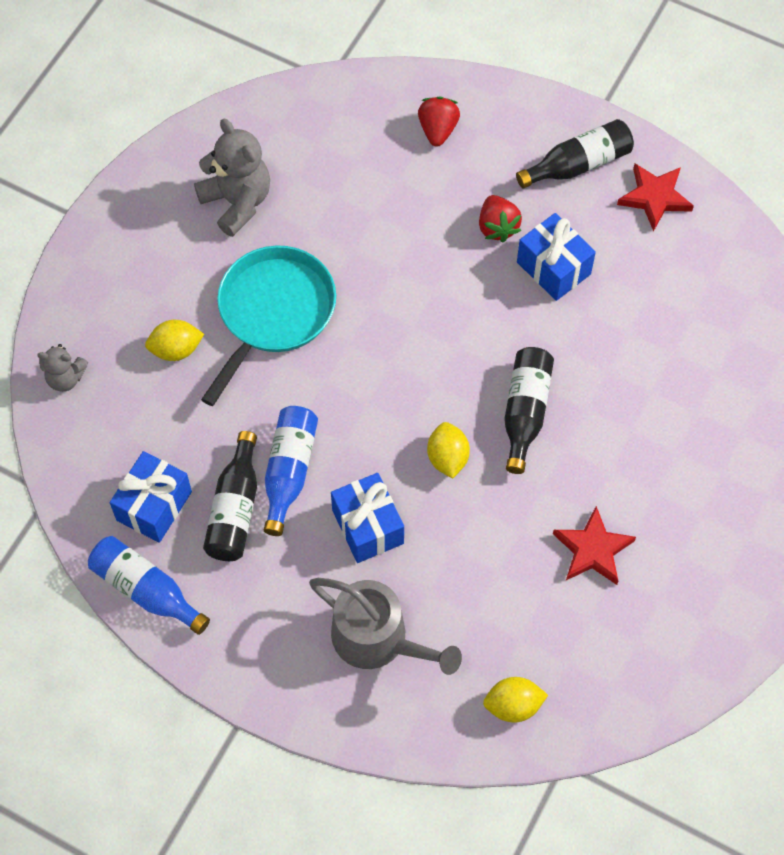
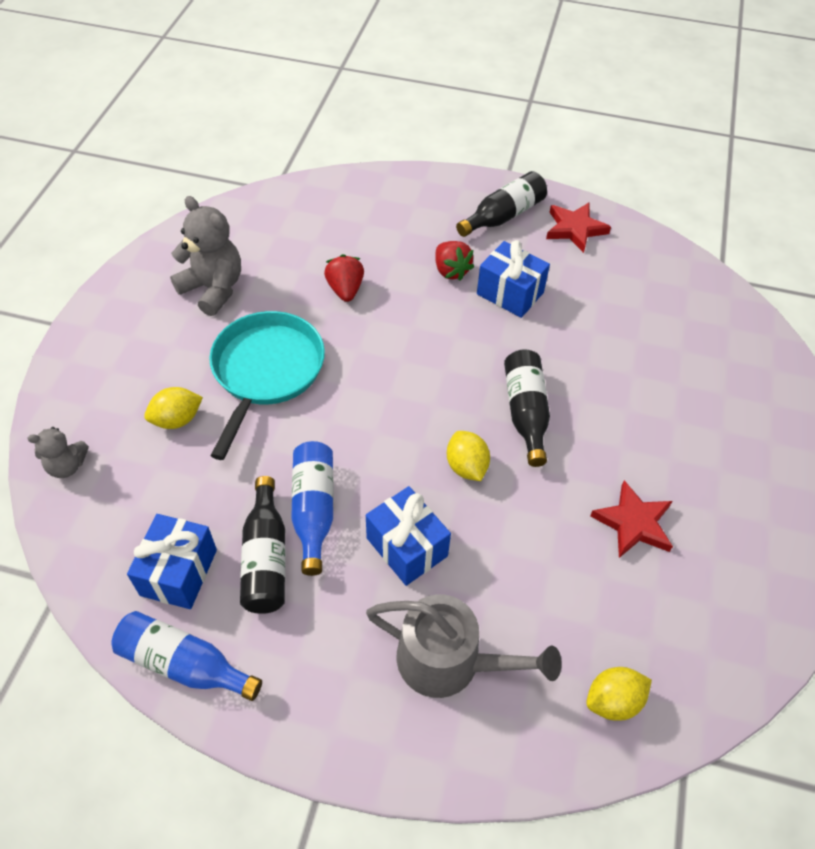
camera: 15 degrees left, 10 degrees down
(438, 130) = (378, 209): red strawberry -> red strawberry (345, 289)

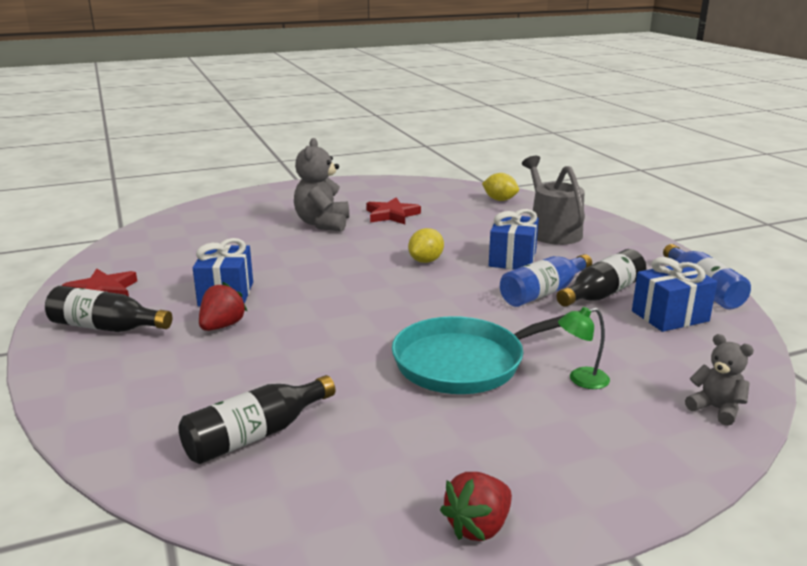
camera: 125 degrees left, 30 degrees down
(177, 419) = (581, 380): yellow lemon -> green lamp
(213, 289) = (409, 448): grey teddy bear -> grey teddy bear (323, 224)
(345, 289) = (310, 367): red strawberry -> red strawberry (478, 527)
(525, 412) = (351, 257): black bottle -> black bottle (255, 435)

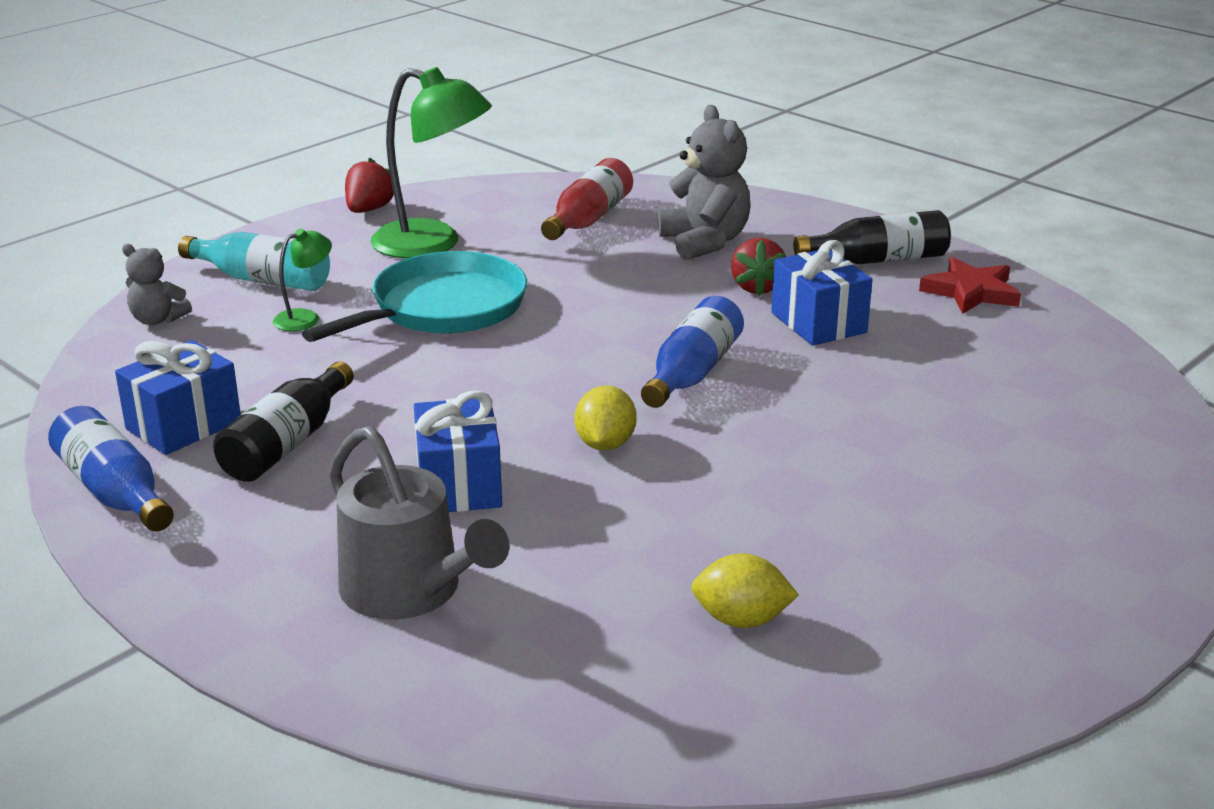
camera: 155 degrees right, 5 degrees up
(255, 435) = (588, 219): black bottle -> red bottle
(323, 224) = (885, 491): grey teddy bear -> grey teddy bear (705, 242)
(391, 215) = (786, 557): red star -> none
(433, 441) = (433, 244): none -> green lamp
(500, 200) = (587, 699): yellow lemon -> yellow lemon (741, 620)
(543, 293) = (381, 424): blue bottle -> blue bottle (692, 373)
(619, 435) = (262, 280): none -> turquoise bottle

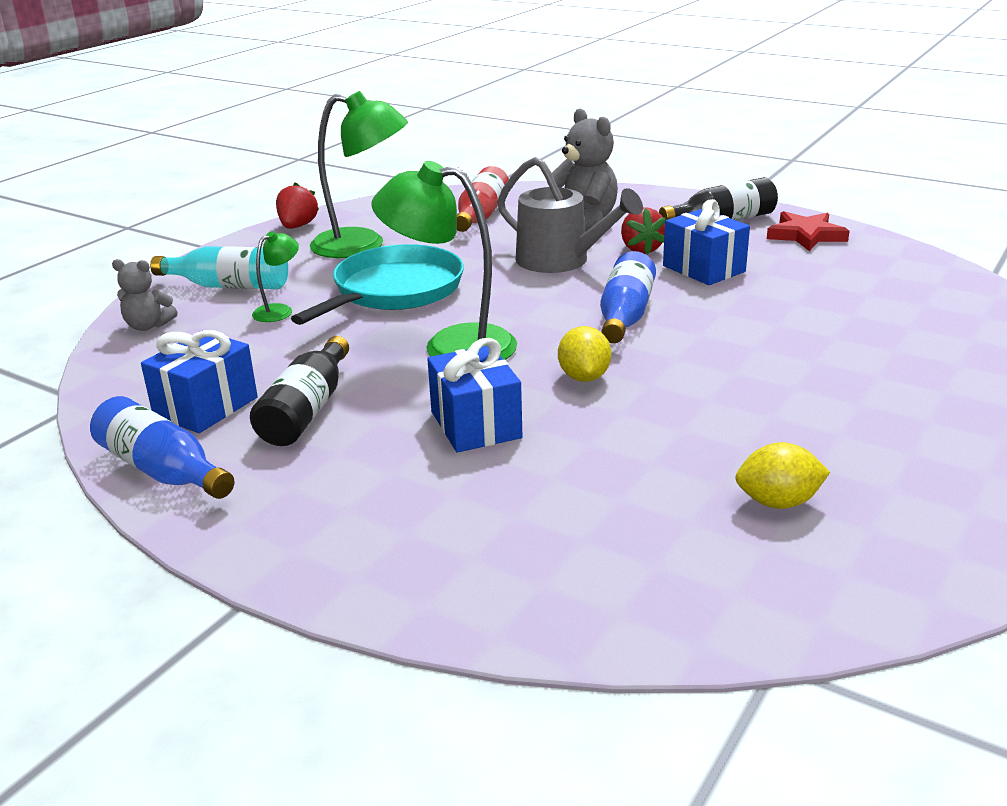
camera: 10 degrees left, 0 degrees up
(409, 590) = (475, 518): grey watering can -> grey watering can (560, 261)
(476, 386) = (451, 346): none -> green lamp

